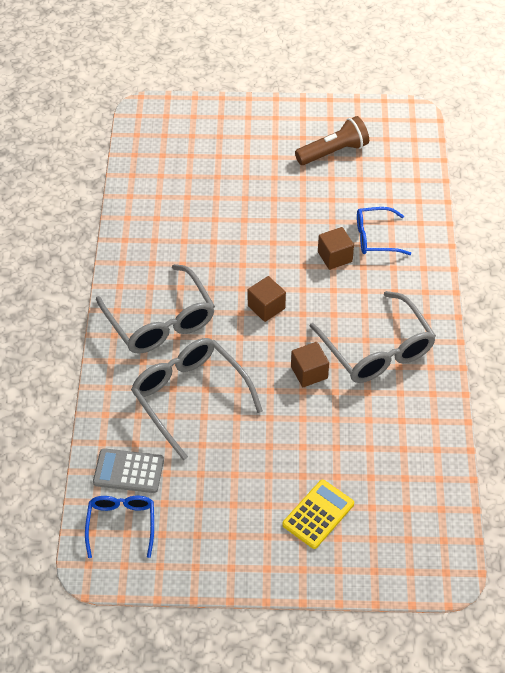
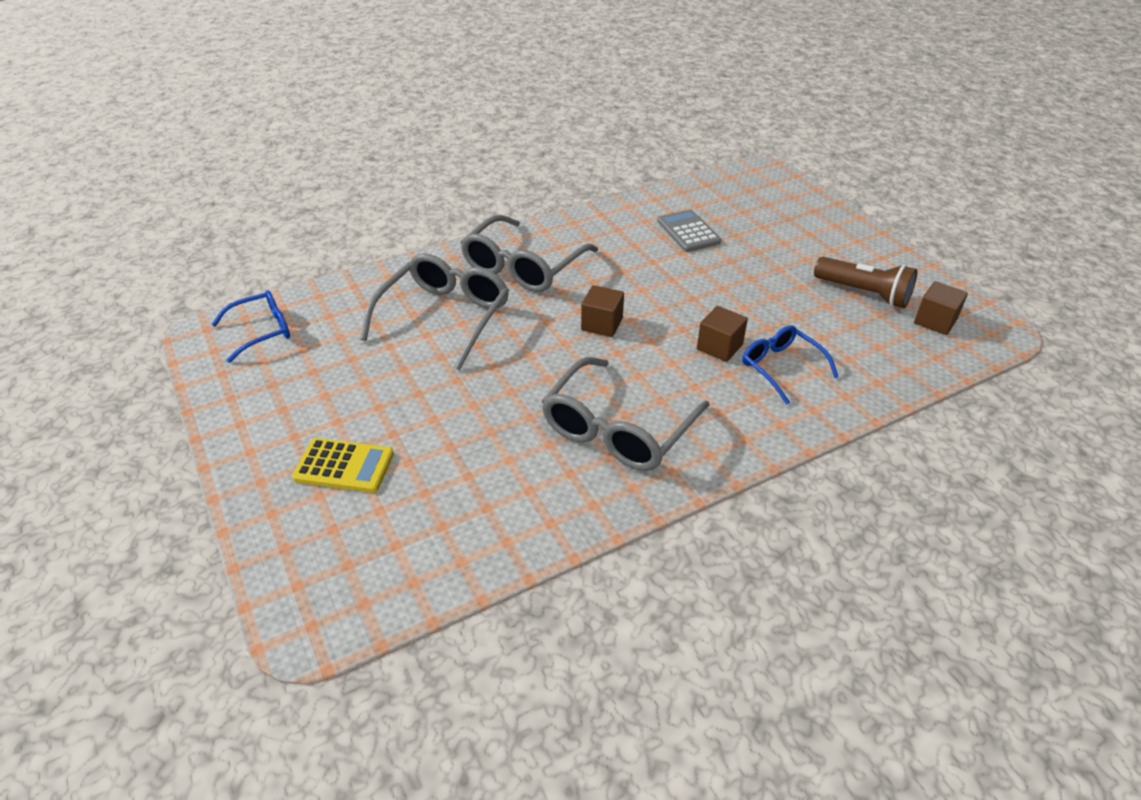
camera: 60 degrees right, 10 degrees down
(128, 471) = (328, 313): grey calculator -> grey calculator (688, 232)
(309, 372) = (540, 386): brown cube -> brown cube (935, 321)

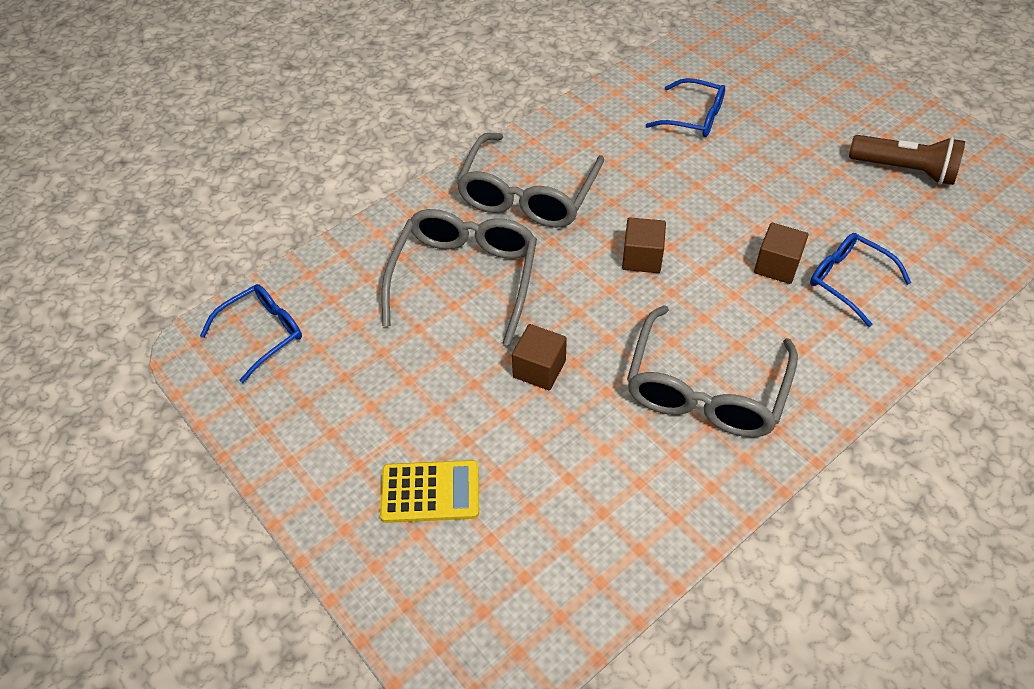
camera: 10 degrees left, 10 degrees up
(688, 232) = (693, 117): grey calculator -> blue glasses
(935, 321) = (987, 194): brown cube -> brown cube (539, 369)

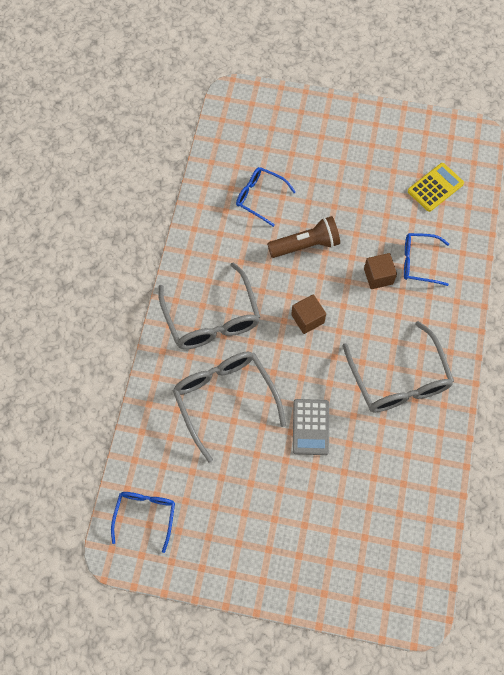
camera: 40 degrees left, 15 degrees up
(430, 492) = (316, 536): yellow calculator -> yellow calculator (435, 187)
(539, 369) = (311, 427): brown cube -> grey calculator
(693, 117) = (260, 197): blue glasses -> blue glasses turned 135 degrees counterclockwise
(905, 170) = (397, 165): brown flashlight -> brown flashlight (306, 245)

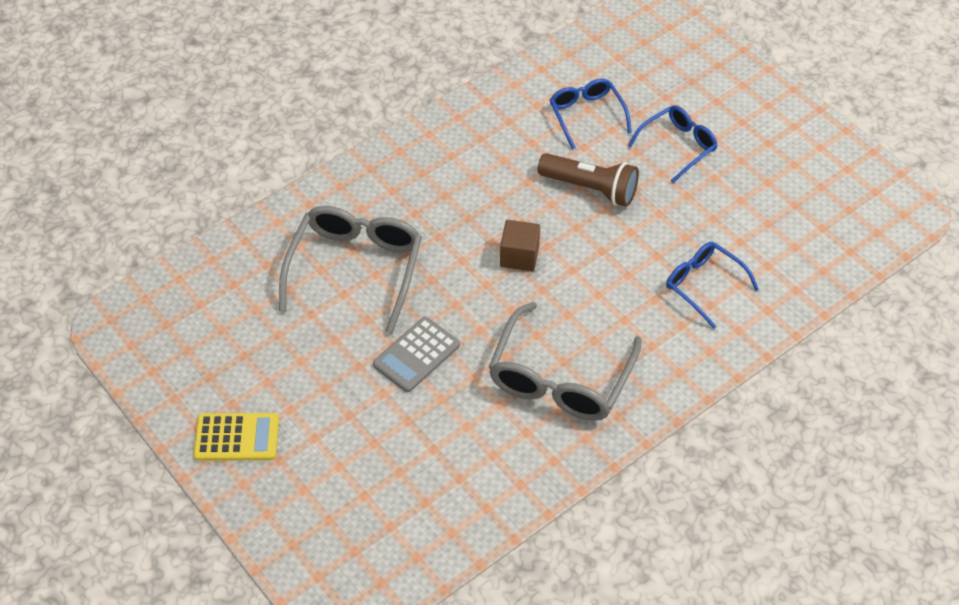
camera: 40 degrees right, 15 degrees down
(145, 515) = (171, 314): blue glasses -> blue glasses (678, 146)
(212, 318) = (419, 190): grey glasses -> none
(378, 276) = (641, 268): brown cube -> none
(435, 187) = (801, 227): yellow calculator -> yellow calculator (236, 437)

